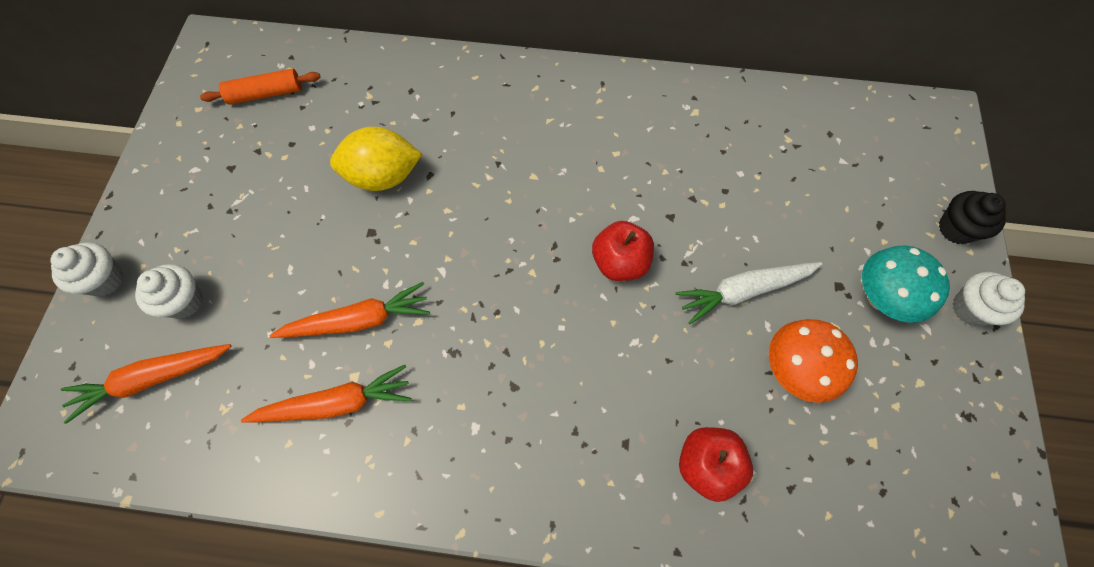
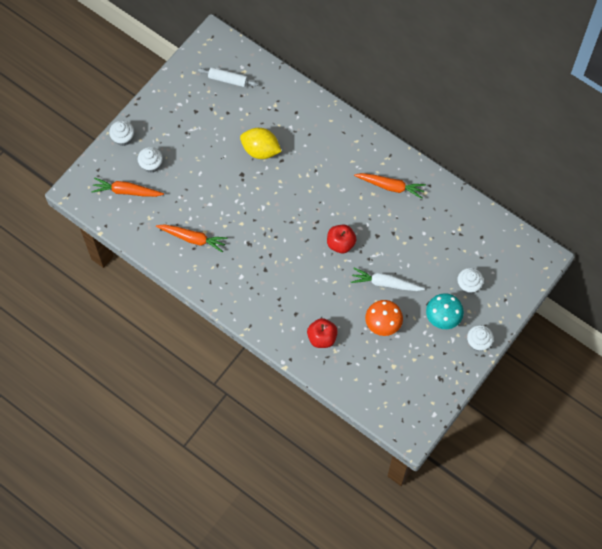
camera: 30 degrees right, 0 degrees up
(265, 94) = (228, 80): orange rolling pin -> white rolling pin
(358, 320) = (217, 210): orange carrot -> orange carrot (390, 186)
(874, 219) = (468, 285): none -> white cupcake
(956, 228) = (502, 309): black cupcake -> none

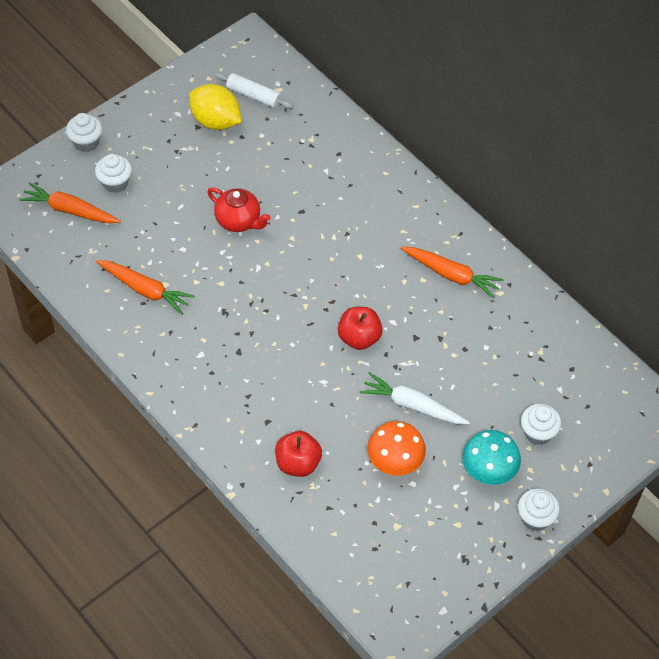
camera: 10 degrees right, 10 degrees down
(241, 176) = (239, 221): none -> red teapot
(260, 150) = (275, 193): yellow lemon -> yellow lemon (215, 121)

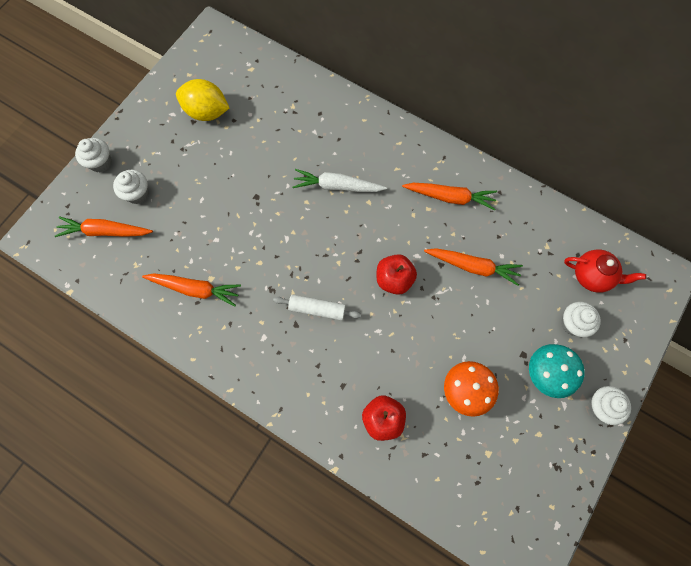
camera: 15 degrees left, 15 degrees up
(239, 221) = (256, 199): red teapot -> red teapot (592, 276)
(253, 95) = (232, 80): white rolling pin -> white rolling pin (317, 309)
(412, 405) = (461, 330): white carrot -> white carrot (337, 186)
(449, 349) = (472, 266): none -> orange carrot

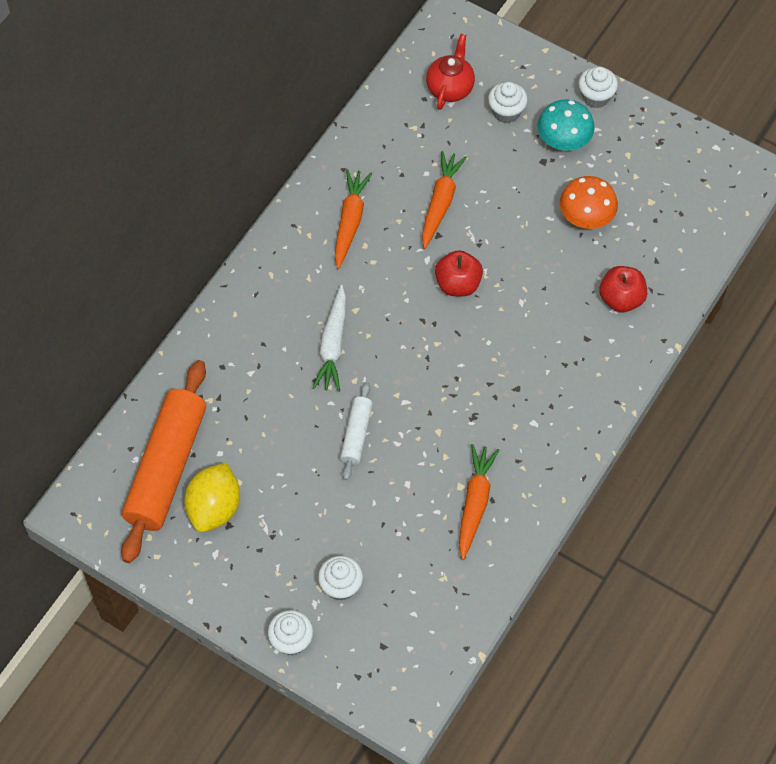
camera: 90 degrees left, 10 degrees down
(105, 231) = (396, 621): orange carrot -> none
(240, 82) = (166, 468): none -> orange rolling pin
(317, 309) = (497, 365): white rolling pin -> white rolling pin (356, 434)

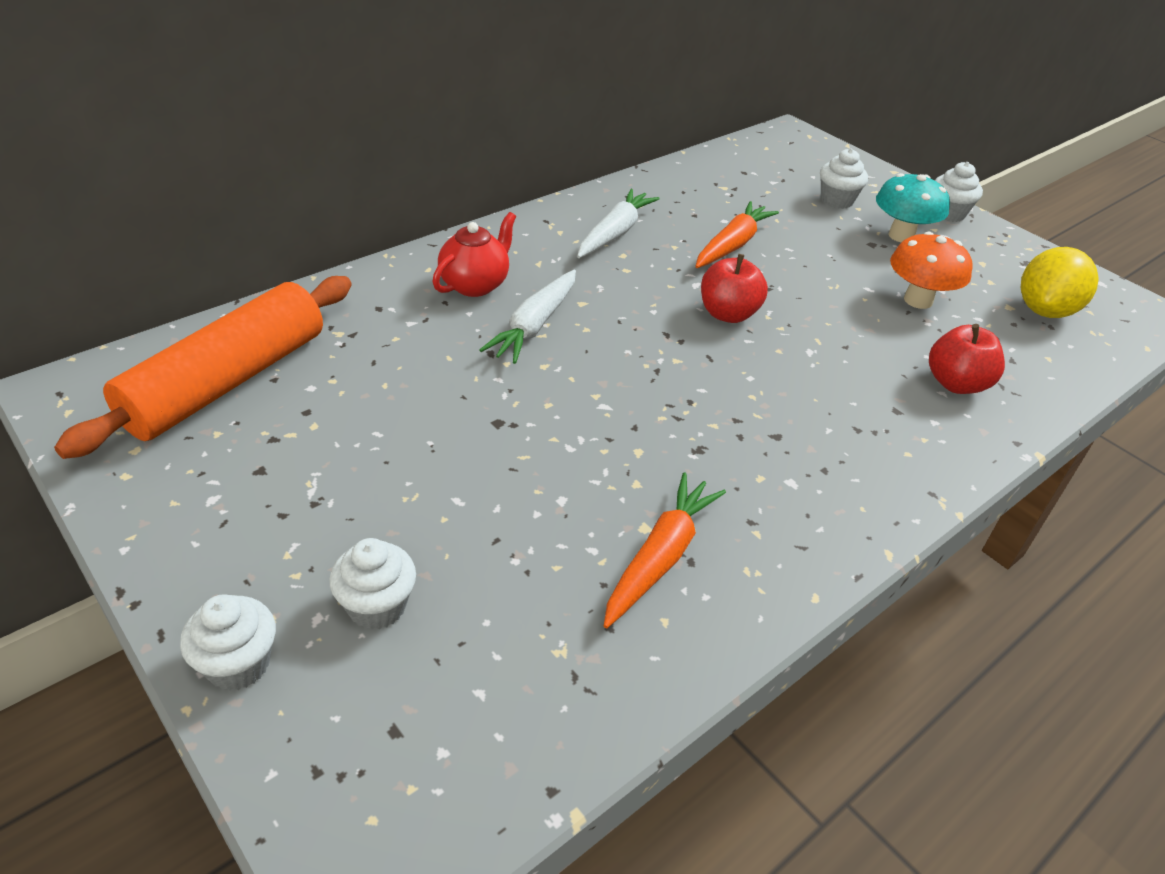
camera: 15 degrees right, 20 degrees down
(214, 508) = (255, 444): yellow lemon -> yellow lemon (1045, 310)
(350, 221) = (615, 233): orange carrot -> white carrot
(356, 434) = (515, 421): white rolling pin -> none
(450, 88) = (776, 171): red teapot -> red teapot (475, 284)

